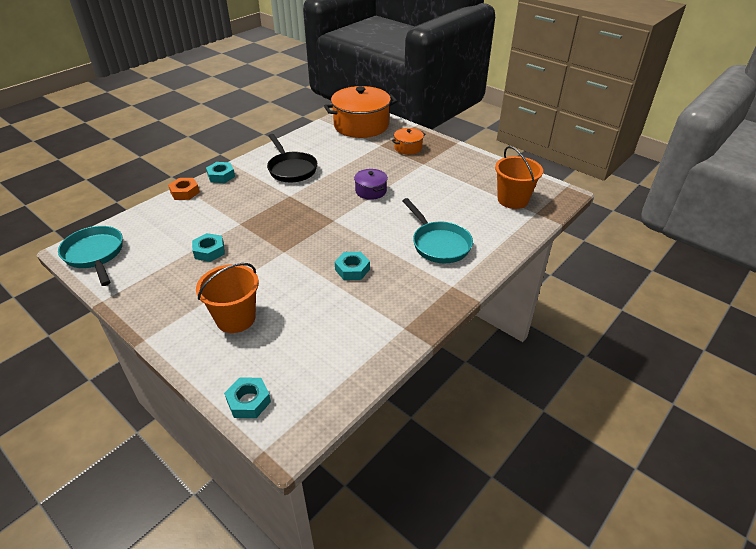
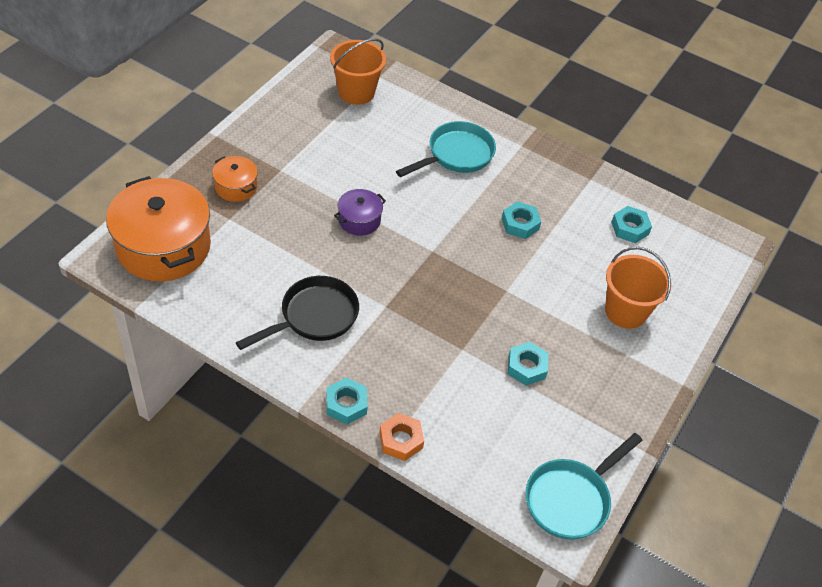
camera: 105 degrees left, 10 degrees up
(248, 401) = (715, 278): turquoise nut -> turquoise nut (630, 228)

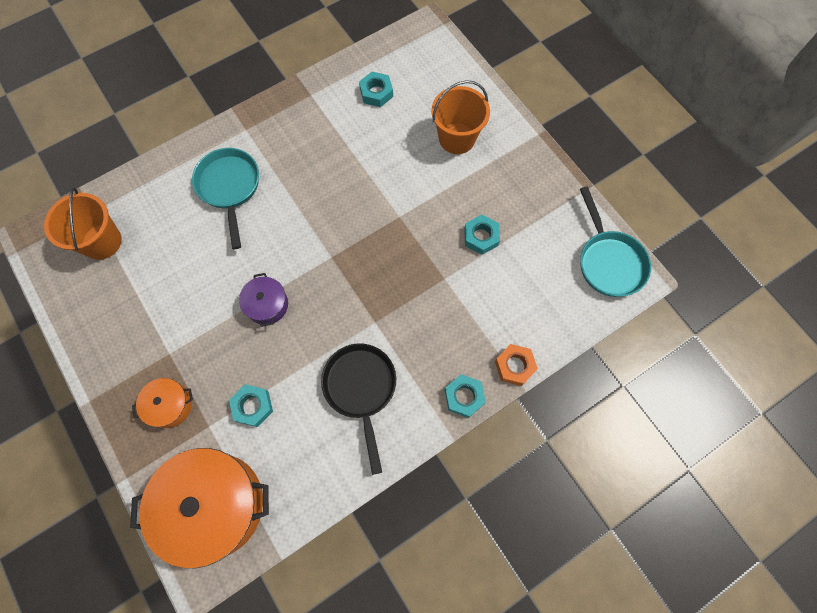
camera: 60 degrees left, 20 degrees up
(520, 224) = (334, 173): turquoise nut -> turquoise nut (252, 406)

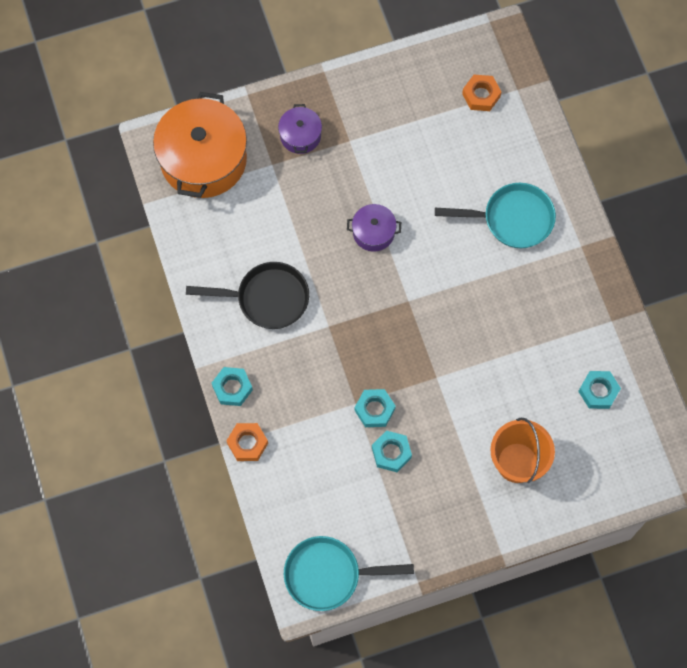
camera: 105 degrees right, 0 degrees up
(102, 241) = (481, 95): orange bucket -> orange nut
(170, 405) = (300, 135): orange pot -> purple pot
(252, 406) = (279, 203): turquoise nut -> turquoise nut (374, 409)

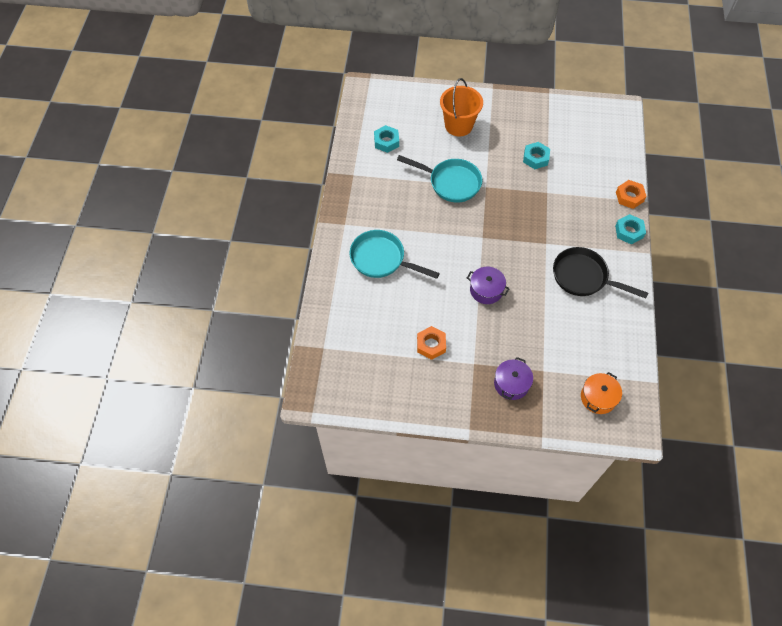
camera: 155 degrees left, 10 degrees down
(203, 159) = (598, 397): orange pot -> orange pot, size x0.48
(328, 575) = (602, 114): turquoise pan -> turquoise pan (451, 182)
(374, 409) = (536, 184): turquoise nut -> none
(481, 95) = (353, 355): orange nut -> orange nut (431, 345)

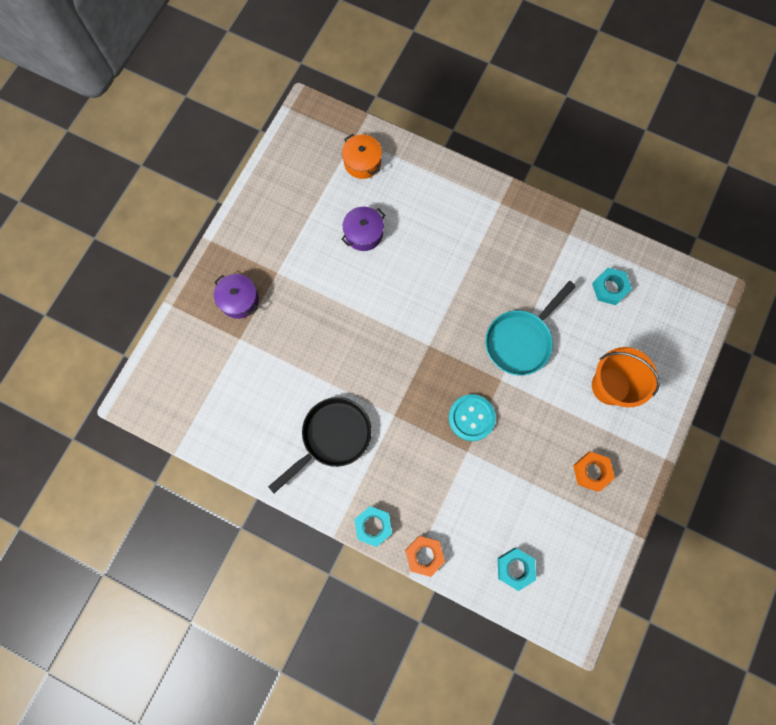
camera: 110 degrees right, 15 degrees up
(381, 259) = (439, 226): turquoise pan -> none
(431, 345) = (315, 239): orange nut -> orange nut (591, 472)
(486, 290) = (358, 320): purple pot -> purple pot (363, 233)
(522, 196) = (471, 418): none -> turquoise button
(535, 158) = (526, 462): turquoise nut -> turquoise nut (515, 568)
(598, 397) = (186, 381): orange pot -> orange pot (362, 162)

